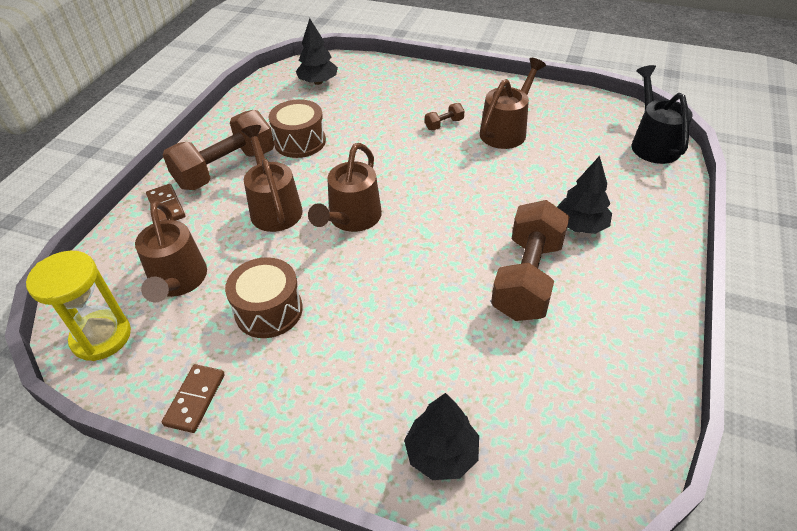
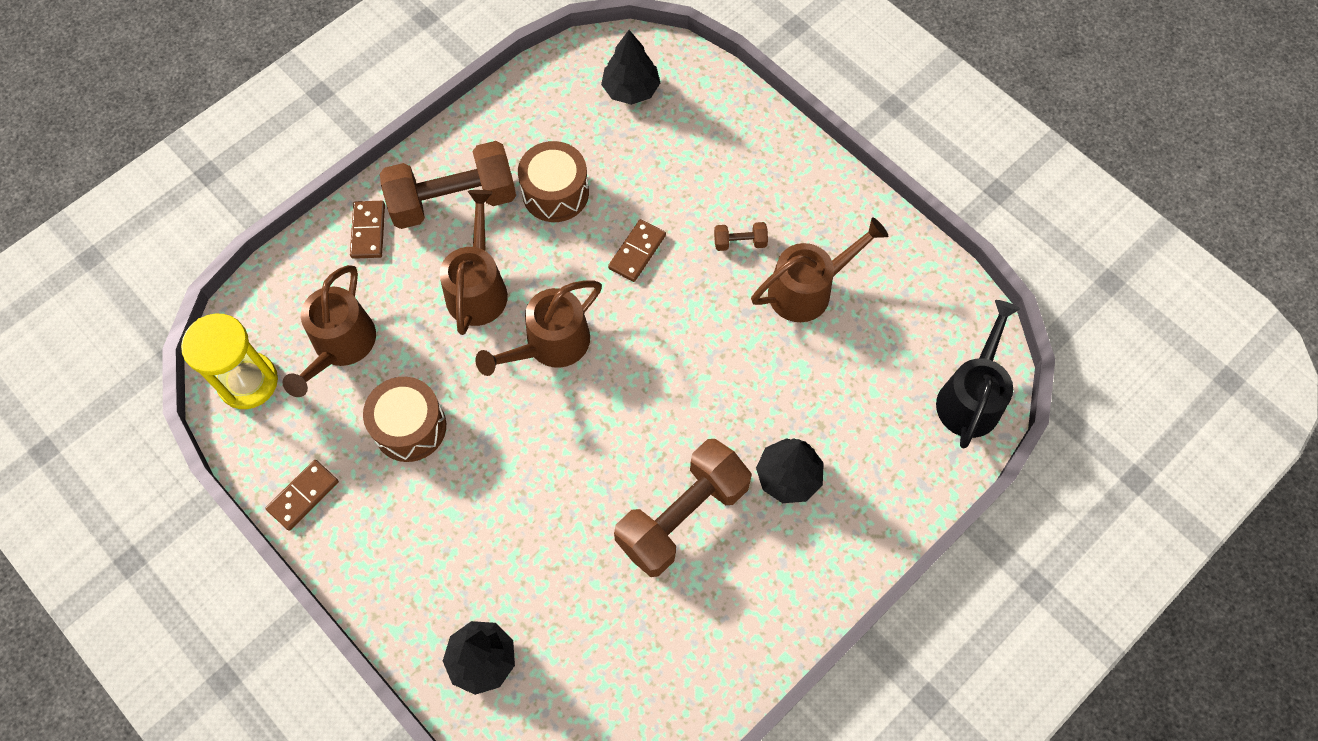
camera: 25 degrees right, 20 degrees up
(379, 151) = (637, 252): none -> brown domino

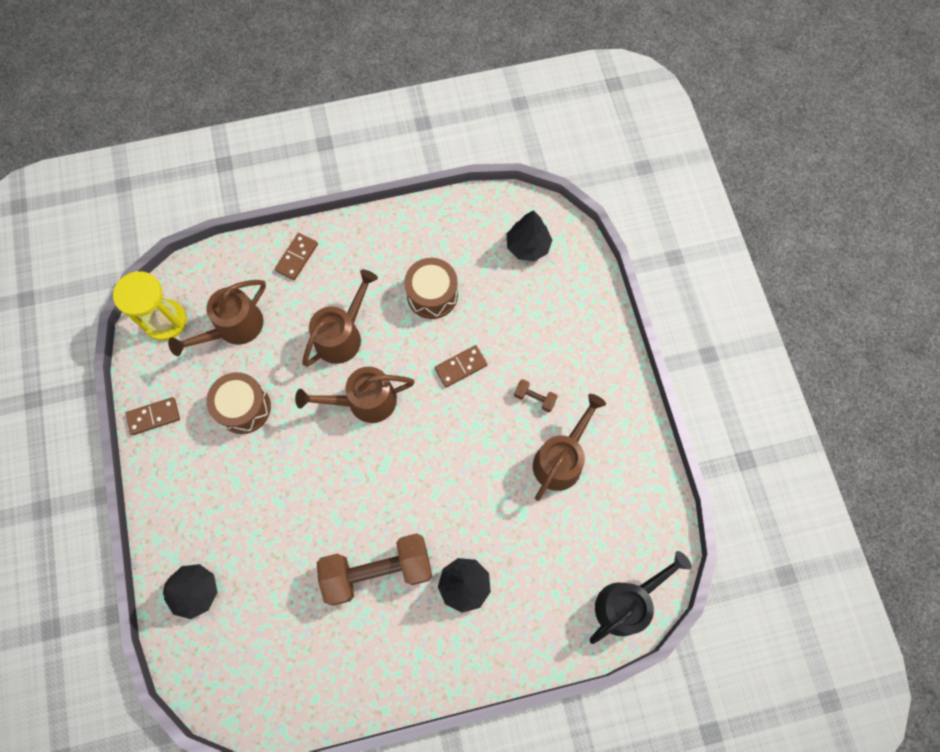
camera: 30 degrees right, 5 degrees up
(453, 200) = (363, 265): brown dumbbell -> none
(808, 289) = (561, 458): brown watering can -> brown watering can turned 60 degrees counterclockwise

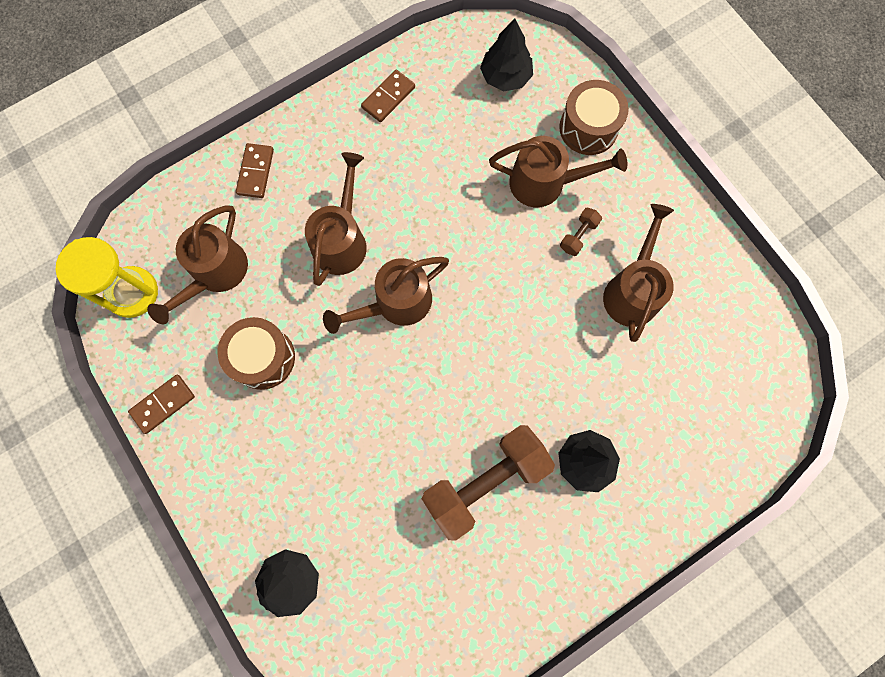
camera: 20 degrees left, 5 degrees up
(432, 295) = (423, 163): brown drum -> brown drum (588, 128)
(461, 367) = (486, 230): brown domino -> brown domino (388, 97)
(525, 345) = (546, 183): none -> brown watering can
(534, 398) = (578, 236): brown dumbbell -> brown dumbbell turned 60 degrees counterclockwise
(627, 602) = (761, 415): black watering can -> none

